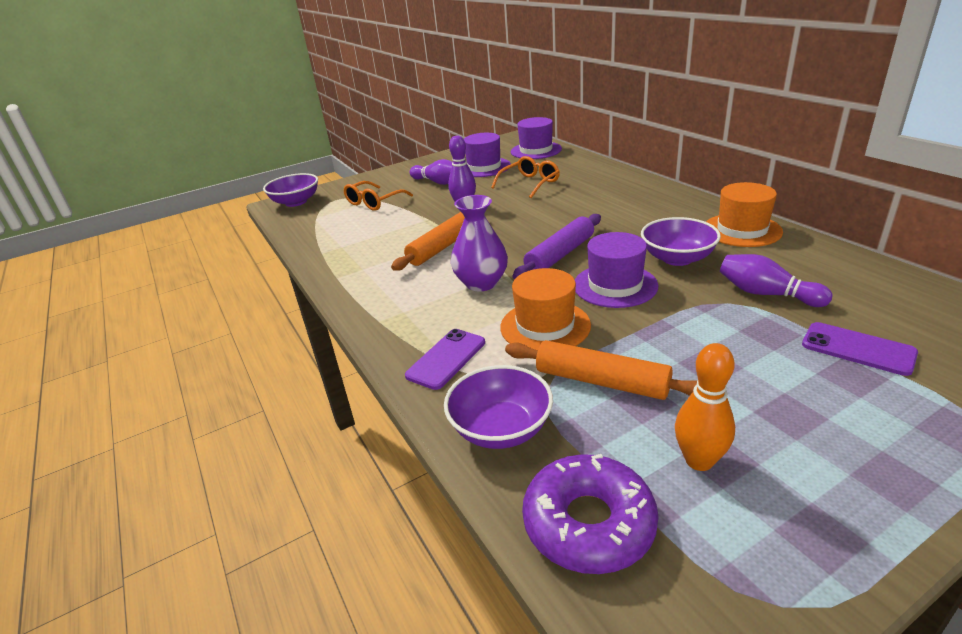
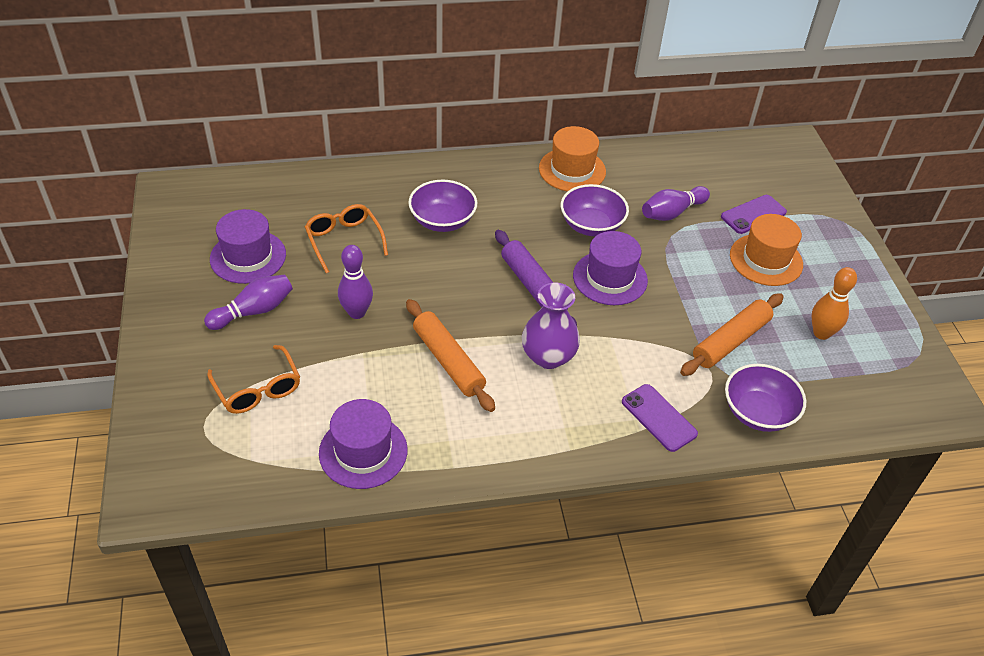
camera: 75 degrees left, 15 degrees up
(296, 202) = (163, 475): purple bowl -> purple bowl (442, 221)
(536, 150) = (242, 196): purple hat -> purple hat (363, 451)
(545, 326) = (645, 342): orange hat -> orange hat (766, 260)
(588, 523) = (853, 401): purple donut -> none

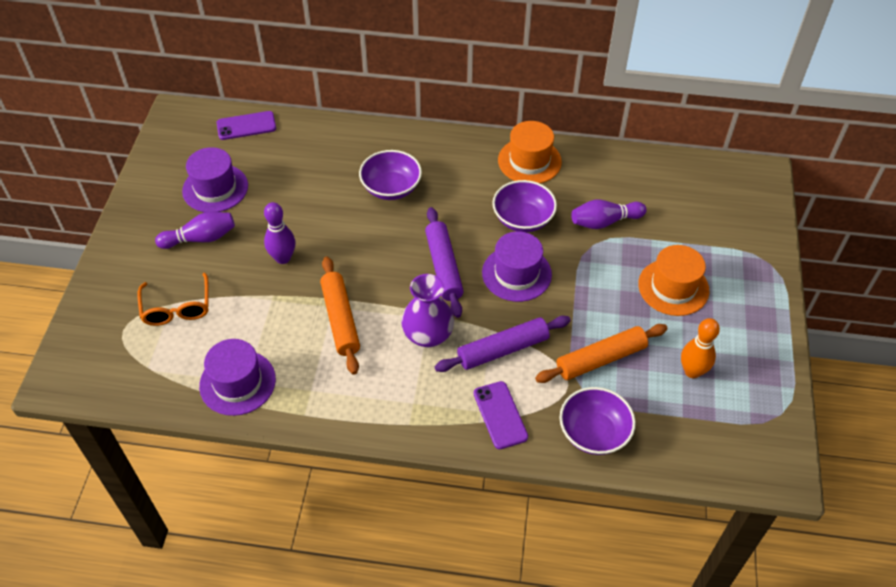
camera: 20 degrees right, 5 degrees up
(344, 240) = (299, 189): orange glasses -> none
(631, 353) = (503, 349): none -> purple rolling pin
(753, 214) = (683, 239): purple phone -> purple phone (246, 126)

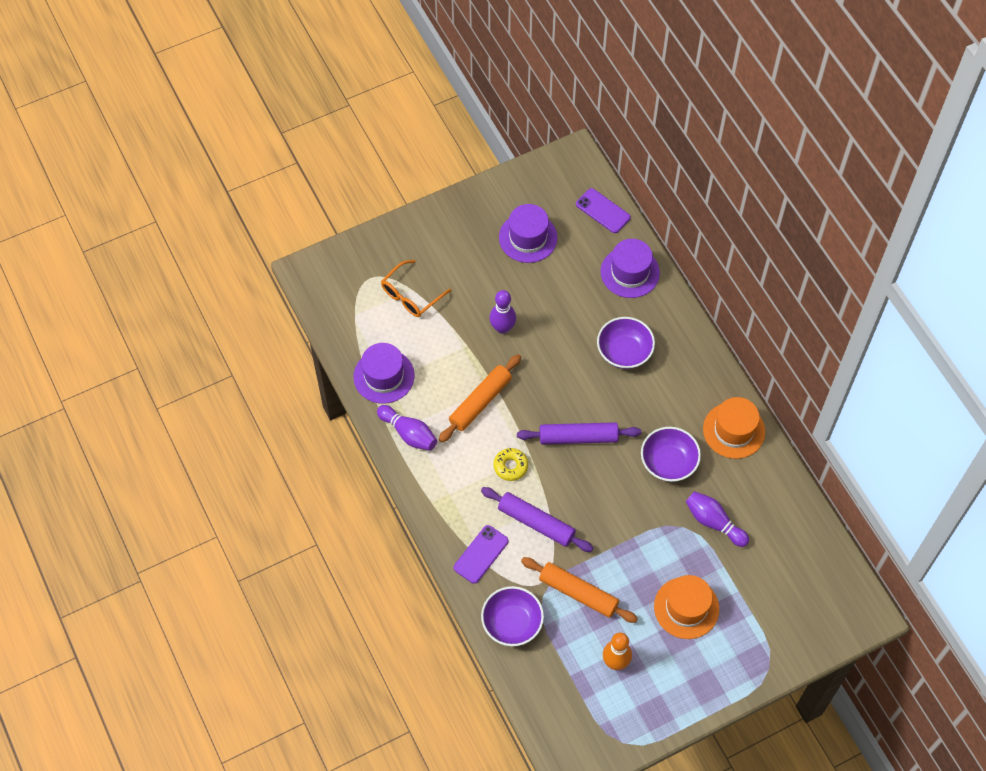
camera: 55 degrees right, 10 degrees up
(200, 238) = (477, 264): purple bowling pin -> purple bowling pin (408, 433)
(428, 335) = (510, 466): purple vase -> yellow donut
(443, 267) = (578, 437): purple rolling pin -> purple rolling pin turned 45 degrees clockwise
(516, 273) = (611, 490): purple hat -> purple hat (630, 272)

